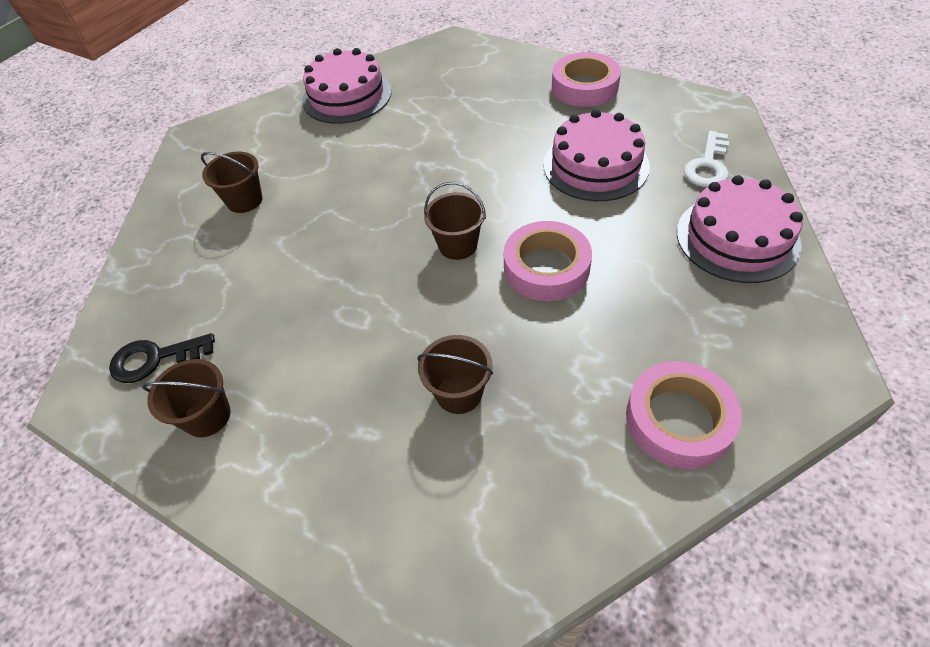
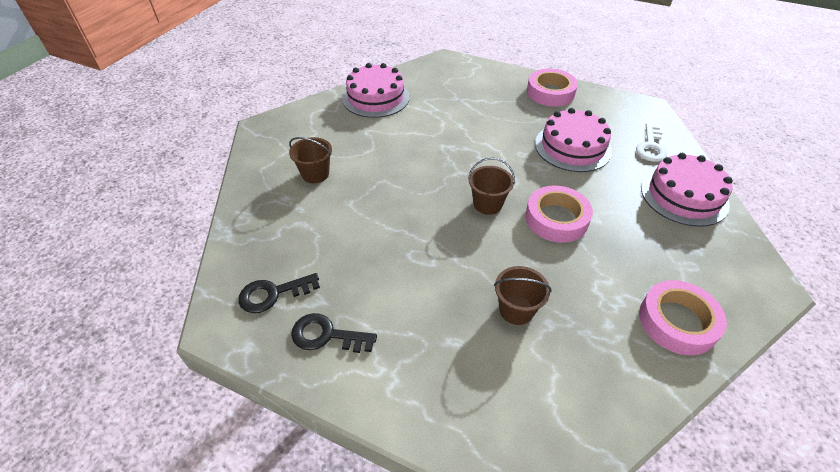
camera: 10 degrees left, 5 degrees down
(207, 416) = (326, 335): brown bucket -> black key

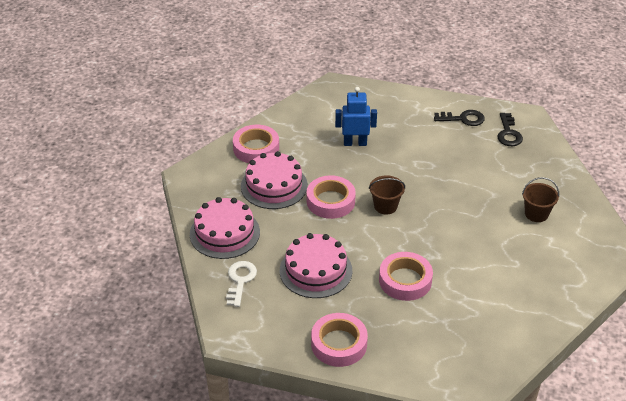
camera: 170 degrees right, 5 degrees down
(273, 294) = (508, 133): black key -> black key turned 120 degrees clockwise
(376, 98) = (531, 308): pink cake -> pink cake (274, 186)
(483, 129) = (405, 280): none -> pink tape
(516, 310) = (355, 143): brown bucket -> blue robot

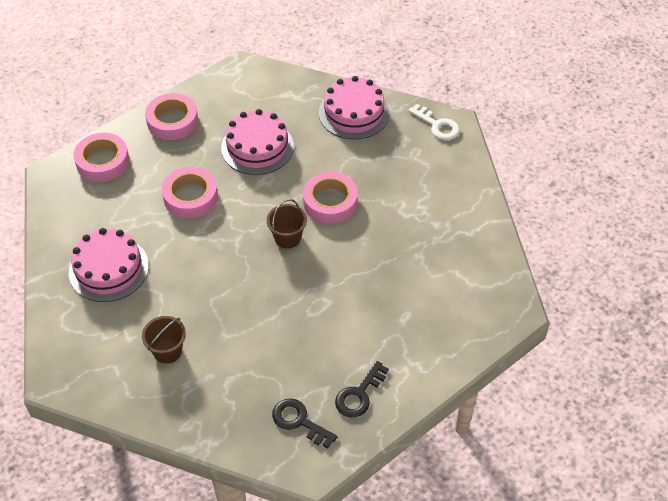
camera: 125 degrees right, 10 degrees up
(240, 280) = (290, 98): white key -> white key (437, 125)
(256, 148) = (452, 187): pink tape -> pink tape (102, 161)
(274, 186) = (386, 173): pink cake -> pink cake (108, 269)
(355, 143) = (398, 269): blue robot -> none

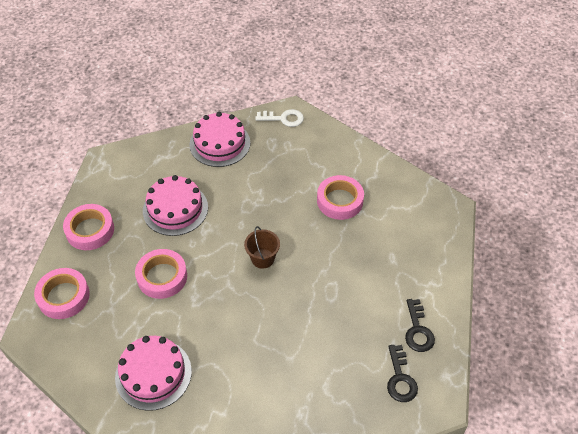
camera: 40 degrees left, 0 degrees up
(167, 351) = (261, 401): brown bucket -> none
(299, 421) = (400, 378): black key -> black key turned 90 degrees counterclockwise
(330, 202) = (266, 214): pink tape -> pink tape (340, 201)

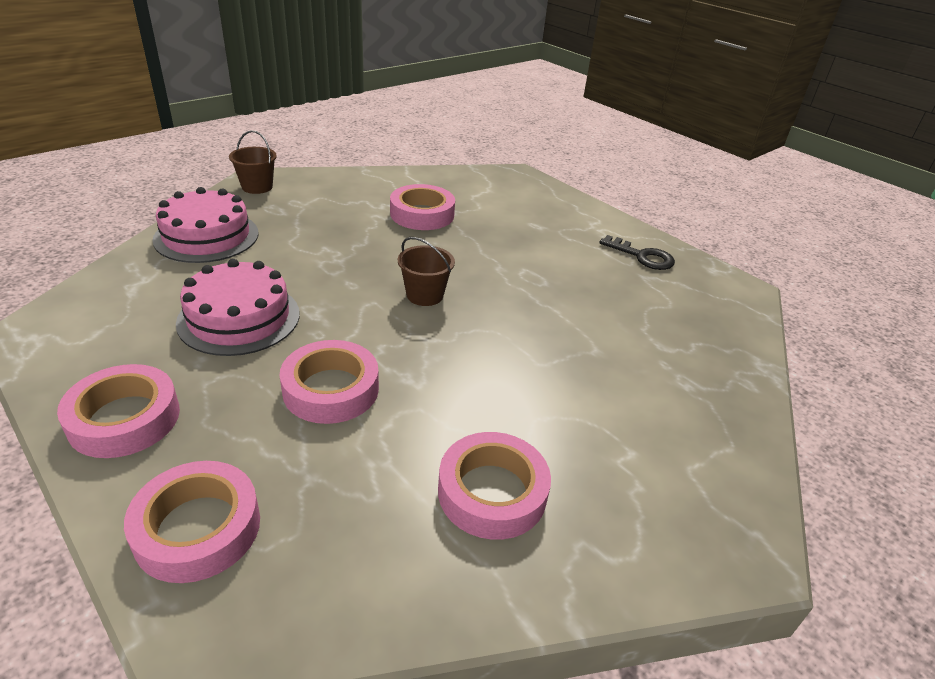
camera: 55 degrees left, 15 degrees down
(153, 374) = (492, 492): pink cake -> pink tape
(283, 119) = (257, 187): white key -> brown bucket
(400, 378) = (694, 295): black key -> none

